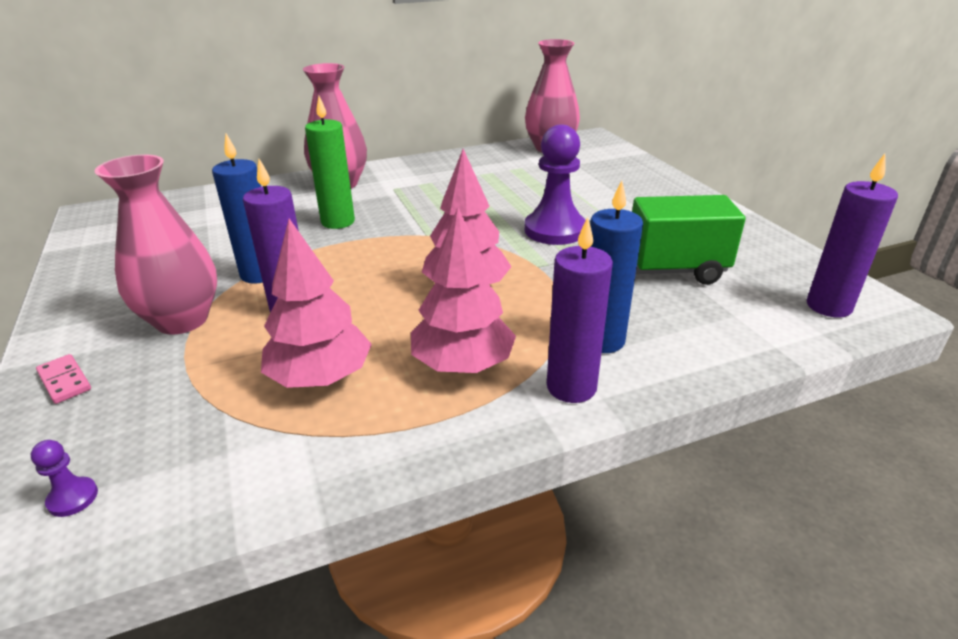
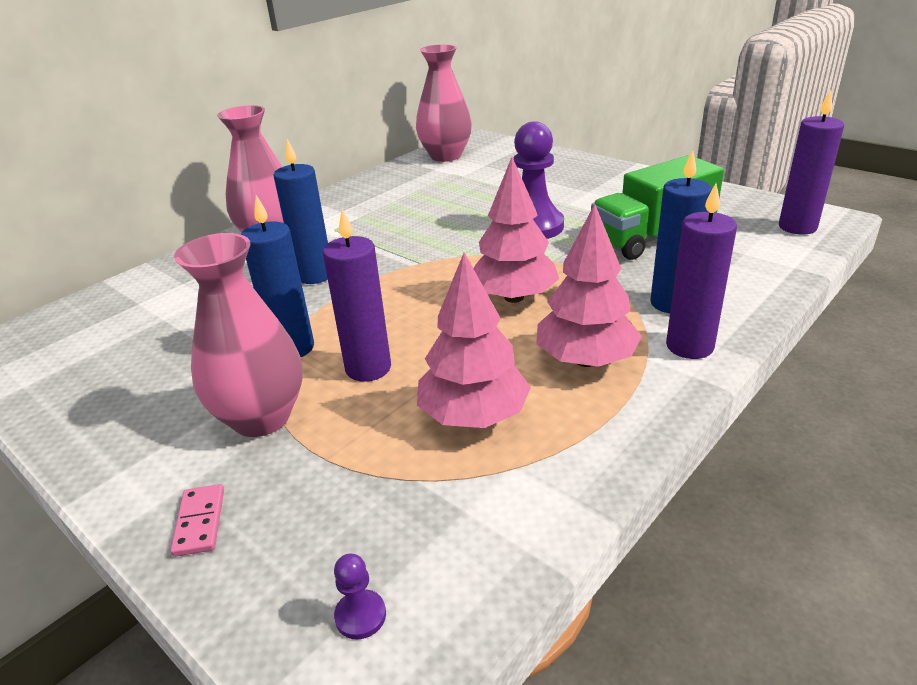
camera: 25 degrees left, 0 degrees up
(65, 381) = (200, 522): pink domino -> pink domino turned 60 degrees clockwise
(338, 222) = (314, 275): green candle -> blue candle

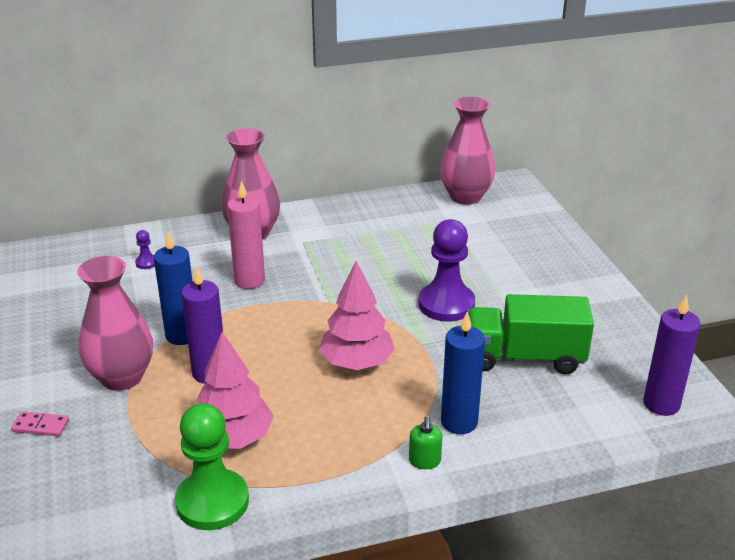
camera: 30 degrees right, 0 degrees up
(200, 522) = (40, 426): pink domino -> pink domino turned 75 degrees clockwise
(314, 275) = (249, 281): blue candle -> pink candle
(360, 616) = (65, 516): purple pawn -> purple pawn (146, 263)
(533, 491) = (212, 502): none -> green pawn
(585, 360) = (344, 435): pink tree -> none
(689, 346) = (424, 461): purple candle -> green soap dispenser

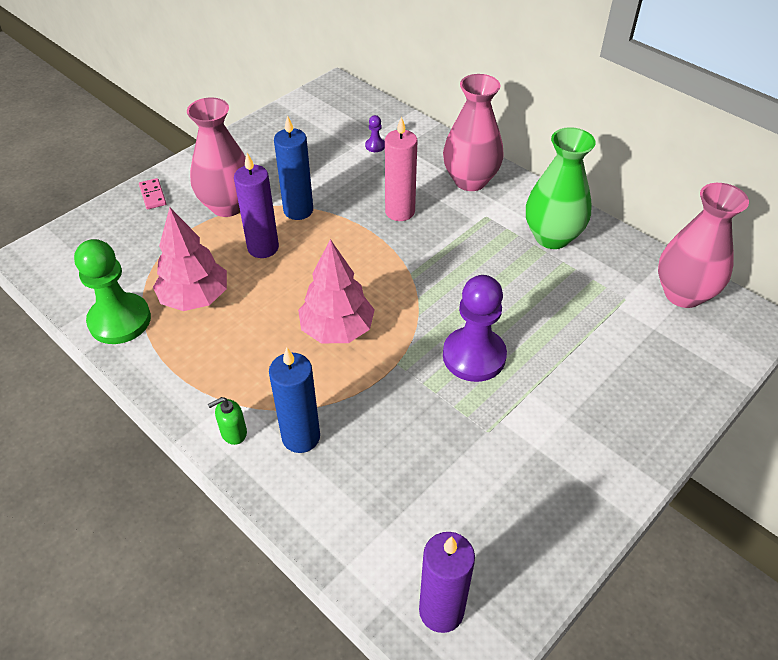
camera: 60 degrees right, 15 degrees up
(358, 223) = (552, 237): none -> green vase
(524, 357) = (434, 453): green truck -> none

